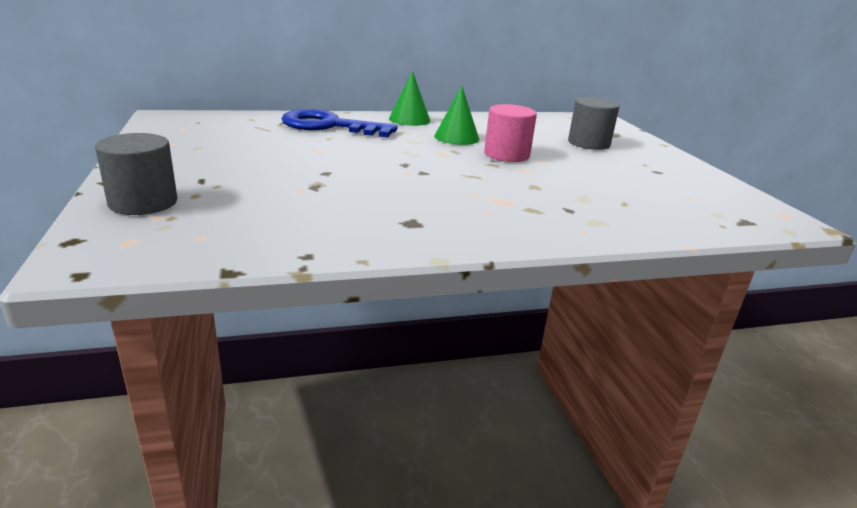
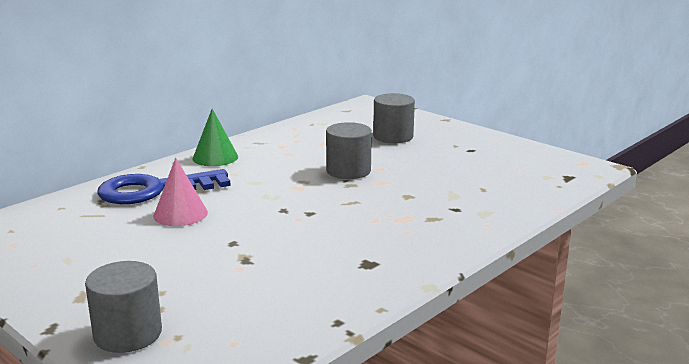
camera: 30 degrees left, 5 degrees down
(321, 144) = (180, 214): none -> pink cone
(456, 137) = (285, 165): green cone -> none
(506, 155) = (348, 171): pink cylinder -> grey cylinder

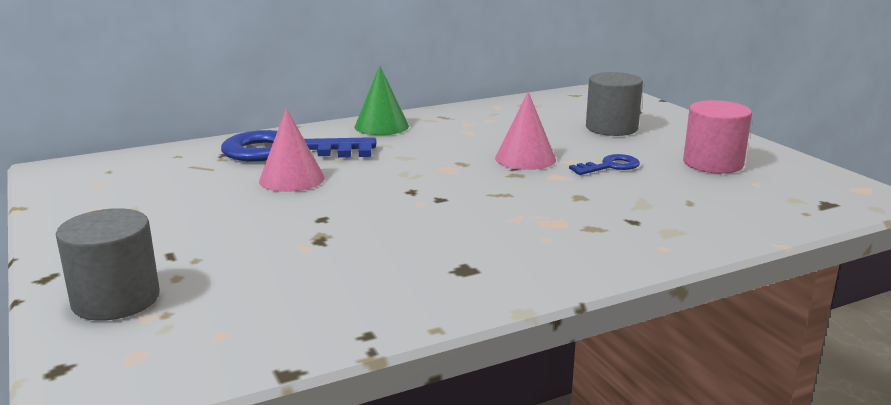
camera: 20 degrees right, 0 degrees up
(348, 171) = (525, 158): grey cylinder -> pink cone
(413, 169) = (610, 166): none -> blue key
(480, 157) = (713, 163): none -> pink cylinder

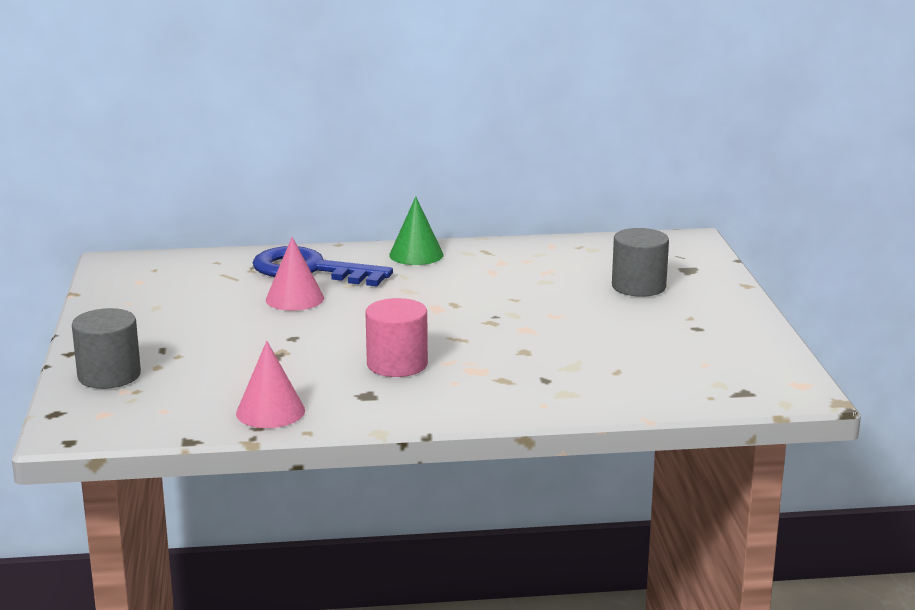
camera: 20 degrees right, 0 degrees up
(525, 158) = (516, 308): pink cone -> pink cone (270, 412)
(610, 166) = (586, 327): blue key -> none
(713, 163) = (690, 338): pink cylinder -> pink cylinder (397, 364)

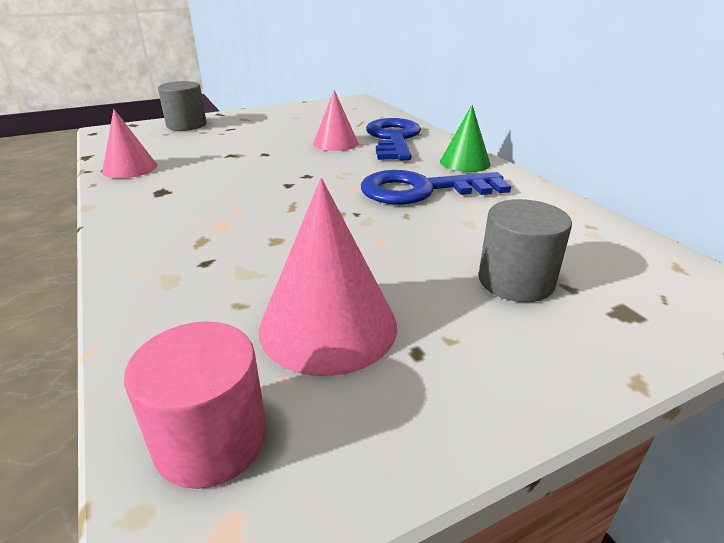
camera: 70 degrees right, 10 degrees up
(397, 364) = (224, 192): pink cylinder -> pink cylinder (211, 439)
(468, 284) = (421, 190): none -> blue key
(658, 347) = (328, 326): none -> pink cone

